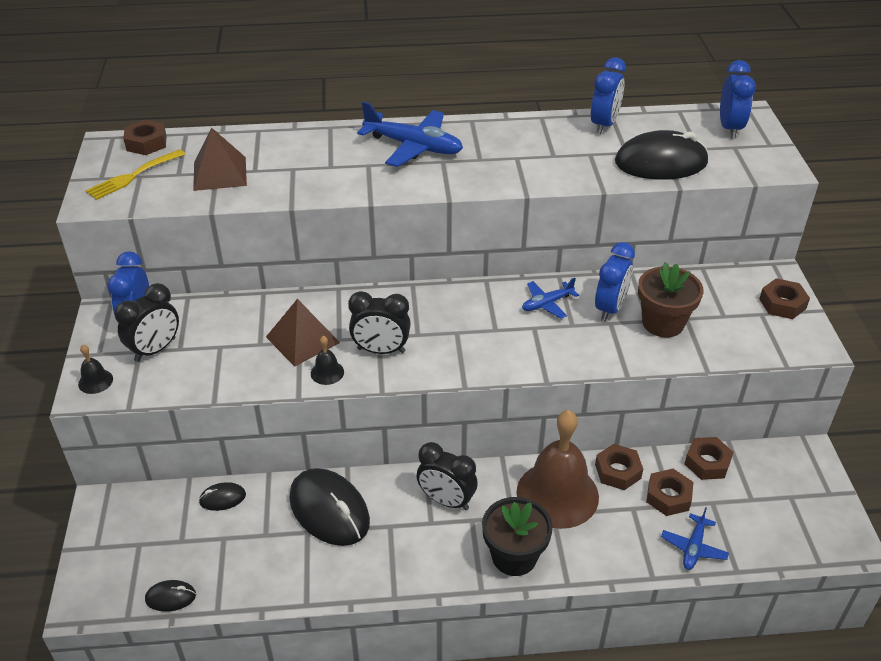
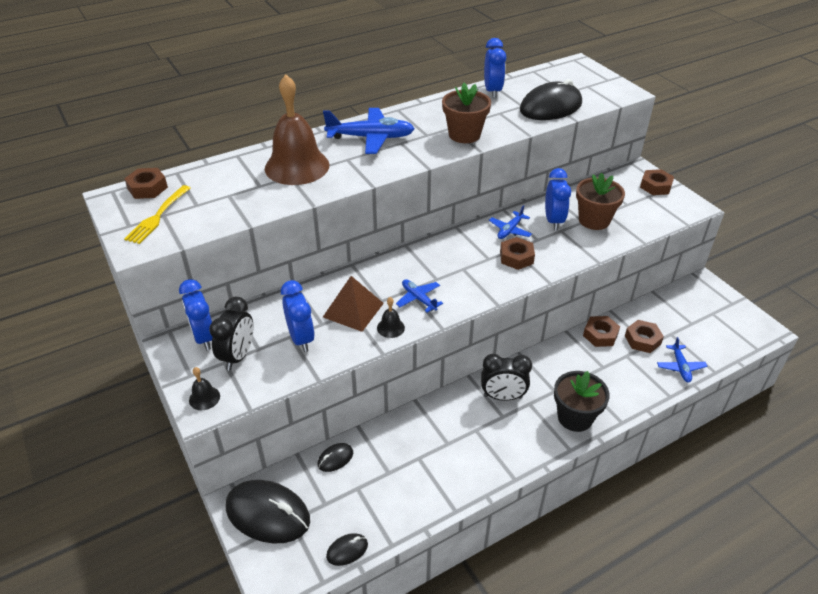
camera: 25 degrees left, 0 degrees up
(219, 173) = (232, 195): brown pyramid -> none
(329, 510) = (424, 436): black mouse -> black mouse (268, 514)
(381, 350) = (418, 299): black clock -> blue plane
(524, 170) = (464, 135): none -> brown flower pot
(557, 494) = (573, 364): brown bell -> brown bell (297, 166)
(707, 463) = (650, 309): brown nut -> brown nut (516, 257)
(729, 128) = (574, 75): blue clock -> blue clock (301, 339)

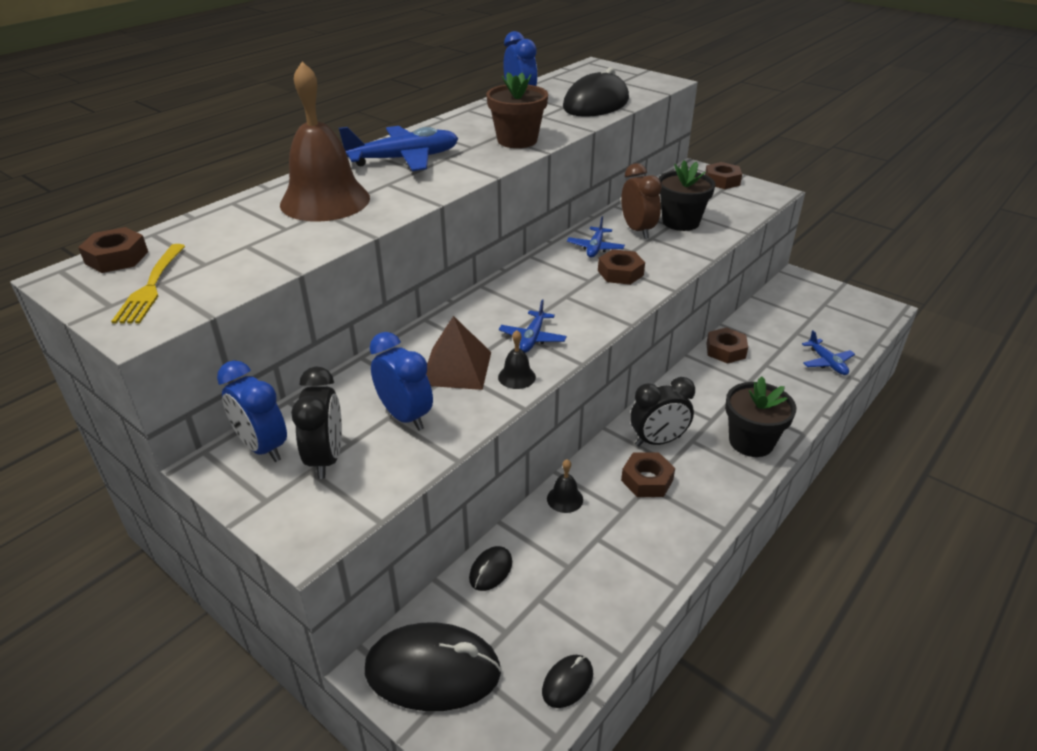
camera: 20 degrees left, 5 degrees down
(204, 398) = (303, 524): black bell -> black bell (565, 499)
(418, 299) = (532, 338): blue plane -> blue plane turned 105 degrees counterclockwise
(553, 221) = (637, 230): blue clock -> brown clock
(594, 220) = (680, 222): brown flower pot -> black flower pot
(642, 340) = (772, 345): brown nut -> brown nut (647, 480)

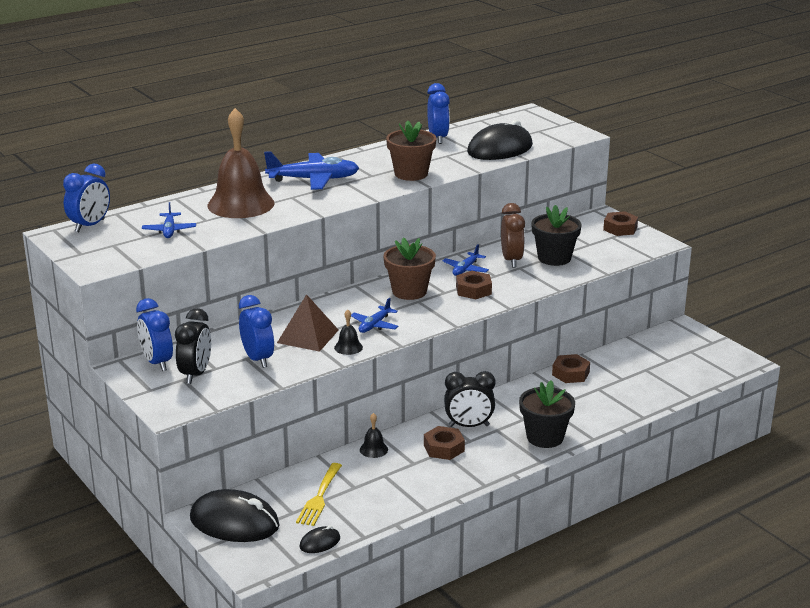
camera: 15 degrees right, 10 degrees down
(116, 258) = (90, 226): brown nut -> blue clock
(151, 286) = (108, 245): yellow fork -> yellow fork (319, 496)
(490, 570) = (298, 480): black mouse -> none
(548, 285) = (409, 291): none -> brown flower pot
(827, 362) = (655, 394): blue plane -> blue plane (169, 230)

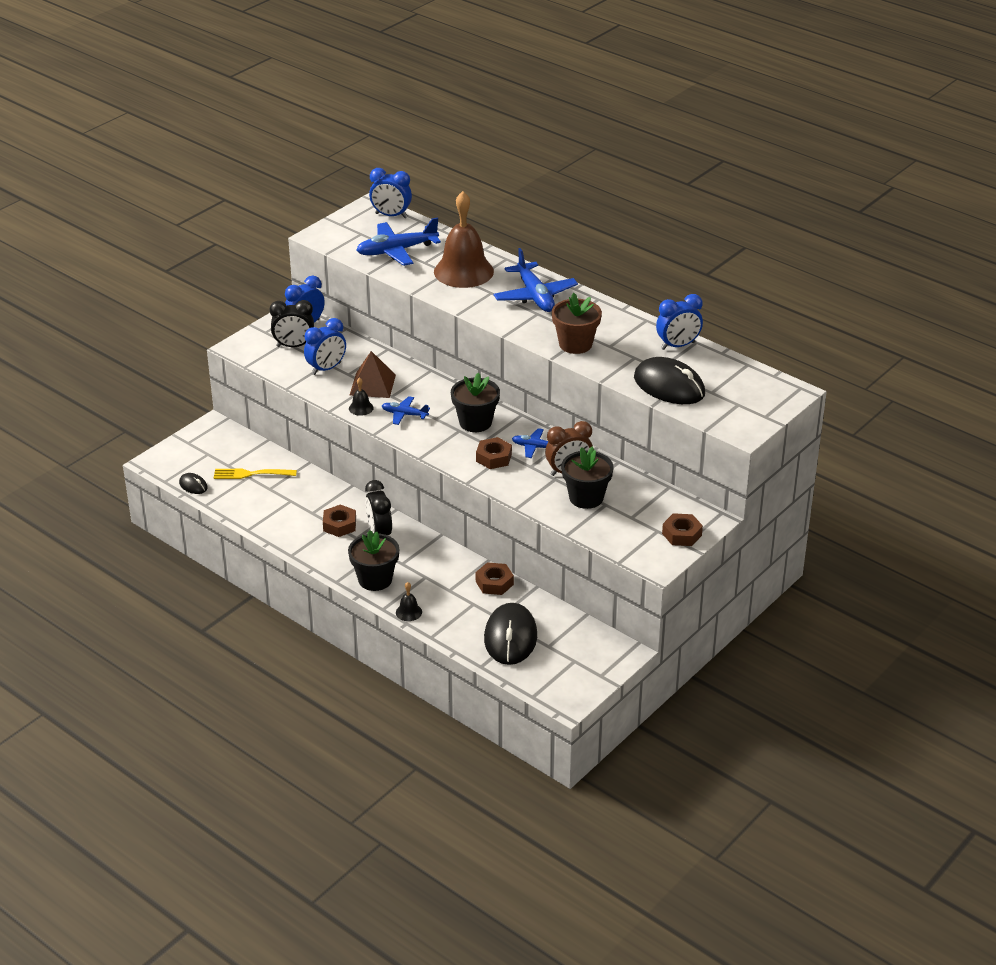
camera: 75 degrees right, 10 degrees up
(169, 230) = (396, 251): blue plane -> blue plane, size x1.83
(234, 522) = (208, 441): black mouse -> black mouse (510, 637)
(373, 449) = (326, 488): black bell -> black bell (408, 612)
(409, 291) = (475, 422): brown flower pot -> black flower pot

